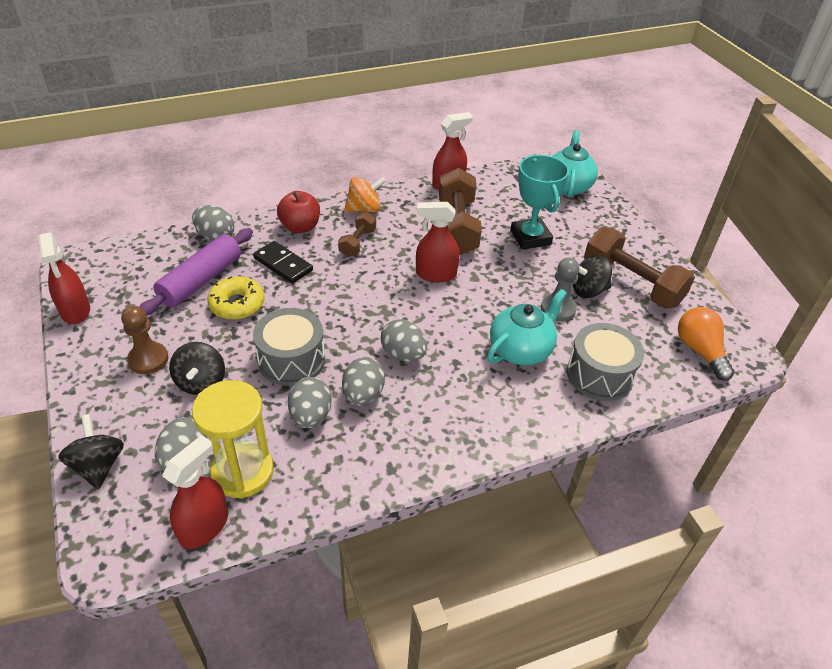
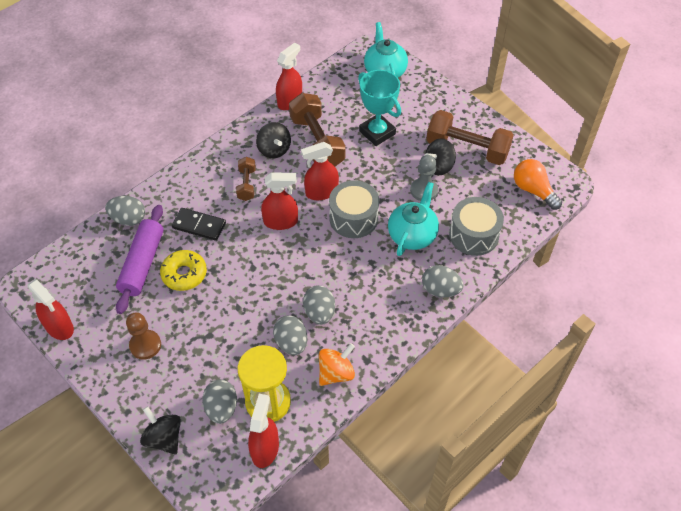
camera: 20 degrees left, 10 degrees up
(201, 382) = (197, 348): black spinning top -> black spinning top (274, 150)
(291, 360) = (253, 305): grey drum -> grey drum (353, 218)
(300, 227) = (192, 186): red apple -> none
(364, 209) = (235, 150): orange spinning top -> orange spinning top (336, 373)
(373, 288) = (281, 221): none -> red spray bottle
(403, 354) = (331, 270): grey egg -> grey egg (440, 290)

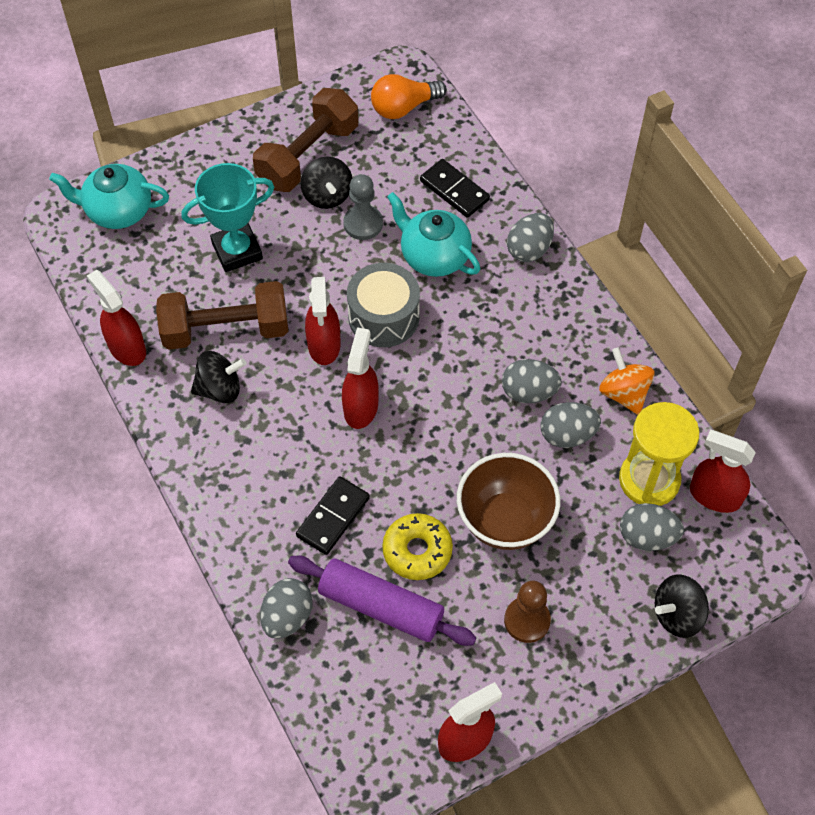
camera: 75 degrees left, 5 degrees up
(216, 318) = (505, 521): none -> brown bowl
(247, 184) = (275, 439): brown dumbbell -> none
(473, 235) = (454, 190): grey drum -> black domino

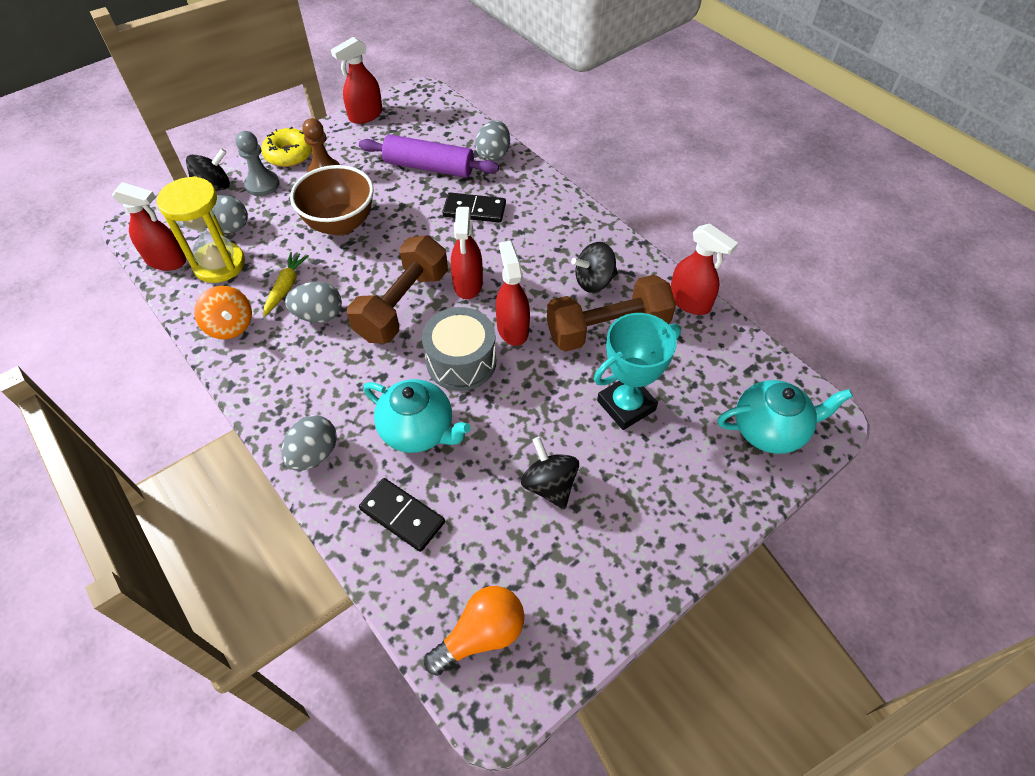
camera: 170 degrees right, 5 degrees down
(308, 156) = (586, 536): brown dumbbell -> brown dumbbell (402, 305)
(333, 517) = (474, 210): black domino -> black domino turned 75 degrees clockwise
(363, 224) = (501, 456): grey pawn -> grey pawn (262, 185)
(417, 551) = (407, 199): yellow donut -> yellow donut (289, 154)
(567, 435) = (286, 287): grey egg -> yellow carrot

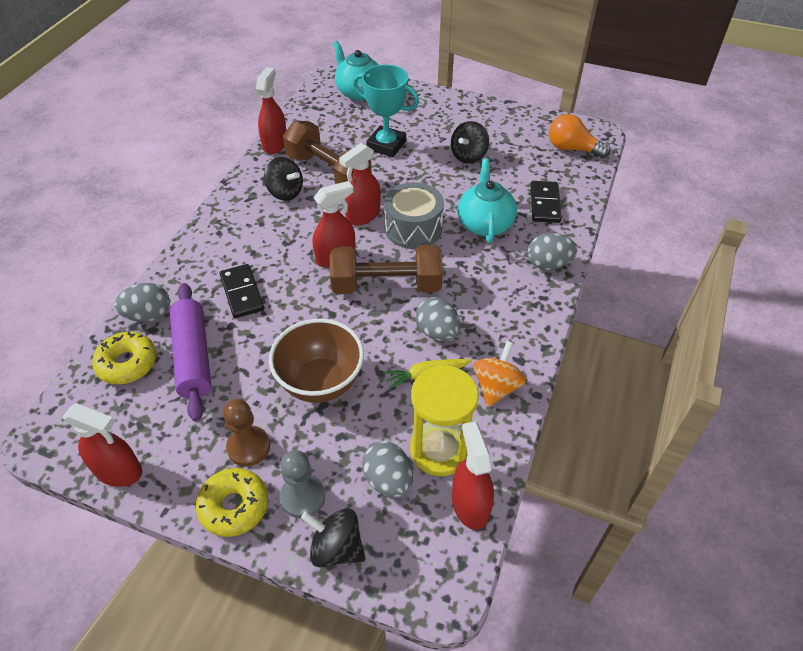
camera: 120 degrees left, 5 degrees down
(453, 135) = (127, 363): none -> yellow donut

